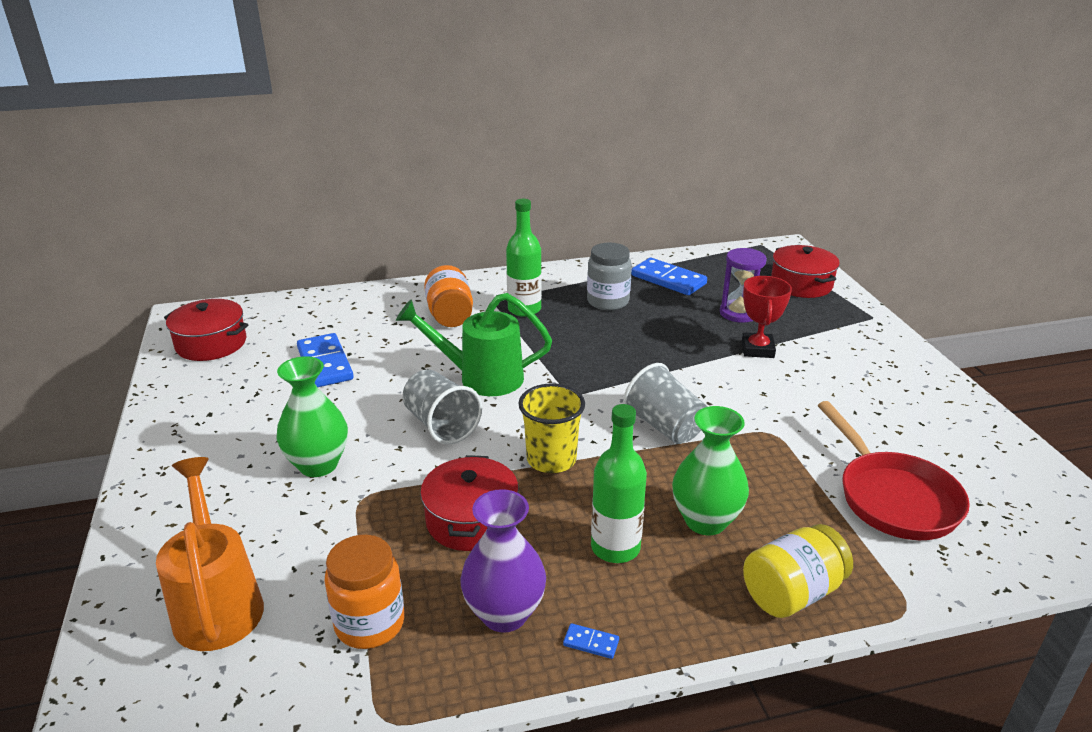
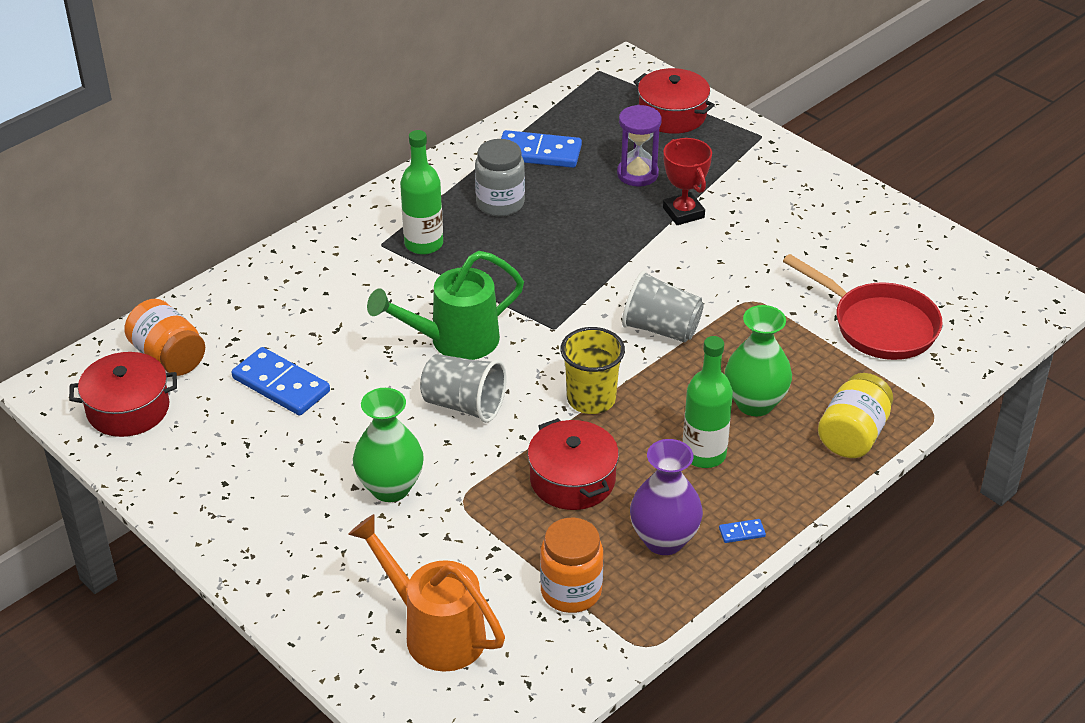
camera: 30 degrees left, 10 degrees up
(450, 315) = (352, 279): orange jar -> orange jar (168, 357)

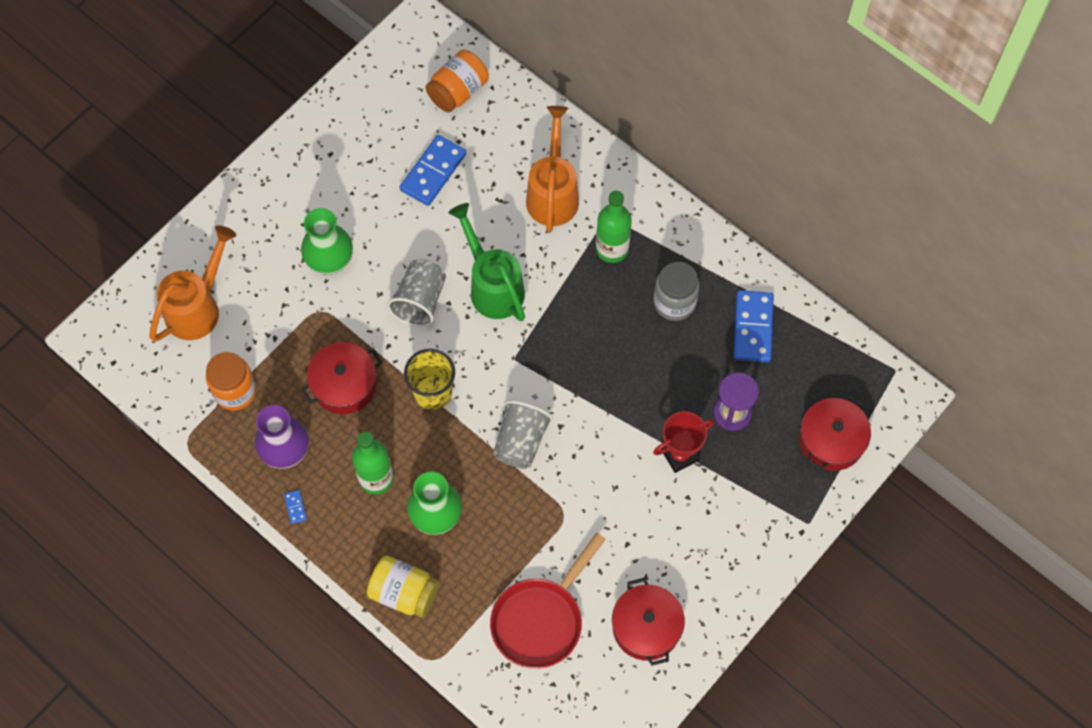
camera: 85 degrees right, 25 degrees up
(128, 409) = (401, 77): red pot -> red pot (646, 627)
(340, 285) = (553, 194): none -> orange watering can

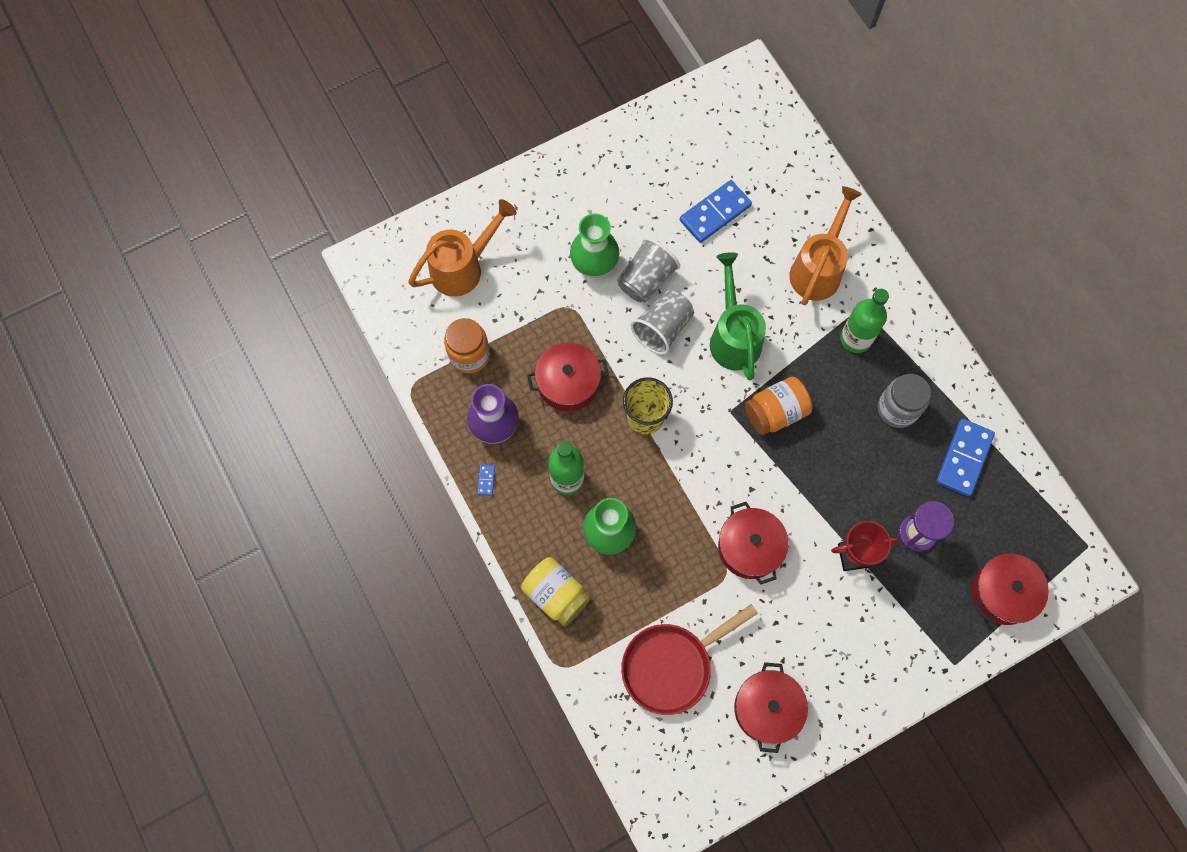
camera: 20 degrees right, 5 degrees up
(458, 91) = (763, 146): orange jar -> orange jar (775, 412)
(521, 441) = (710, 491): grey cup -> grey cup (646, 279)
(577, 482) = (749, 547): none -> red pot

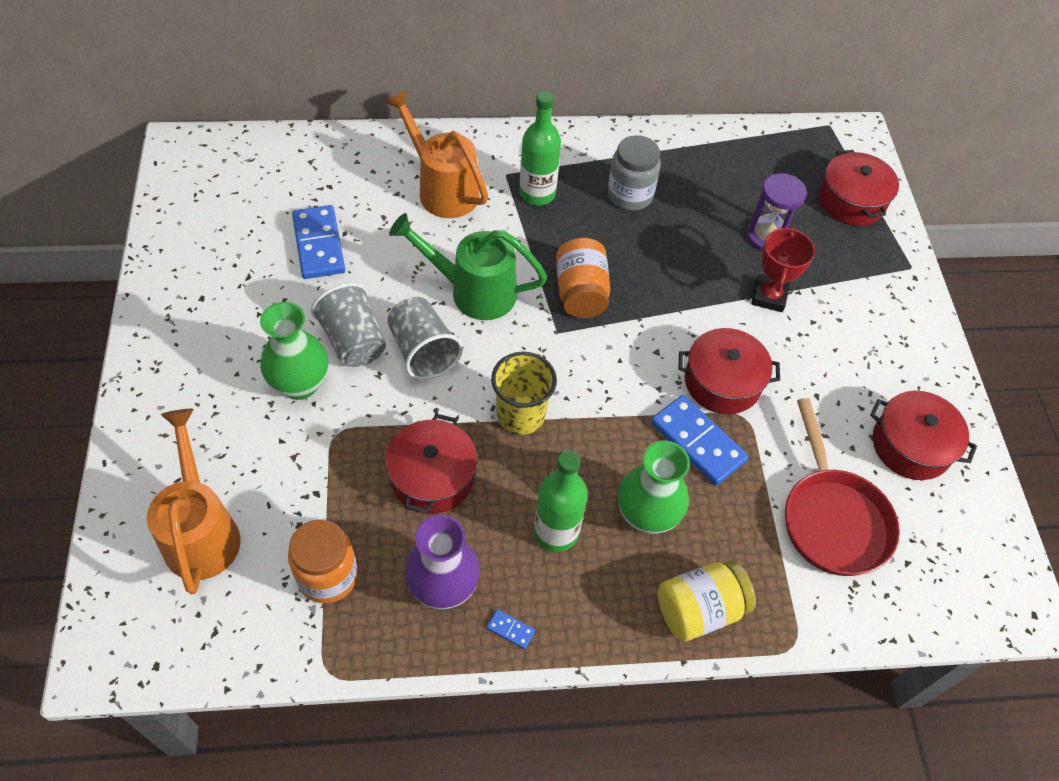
camera: 70 degrees left, 15 degrees down
(964, 458) = (705, 169): blue domino -> blue domino (698, 442)

